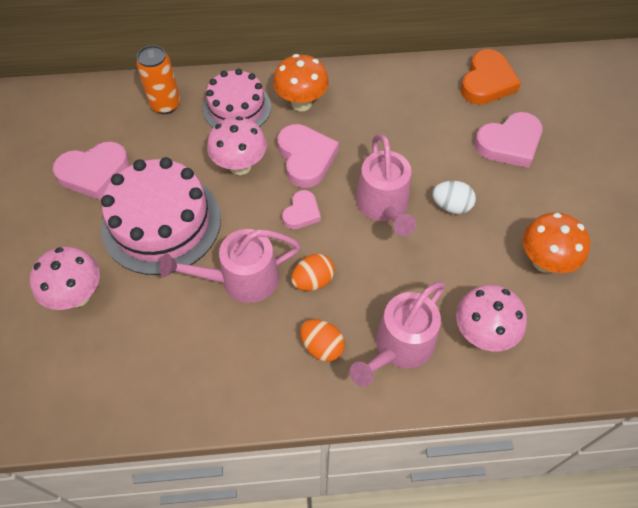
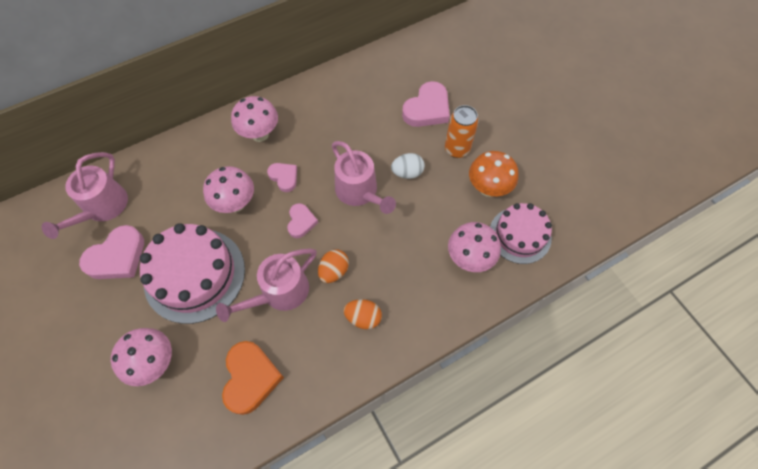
camera: 25 degrees left, 5 degrees up
(165, 105) = (149, 176): orange can -> orange can (457, 149)
(237, 108) = (210, 157): pink cake -> pink cake (520, 235)
(301, 103) = (260, 134): orange mushroom -> pink mushroom
(306, 158) = (284, 177): pink heart -> pink heart, size x0.59
(400, 346) = (418, 292): pink watering can -> pink watering can (102, 208)
(487, 82) = (391, 67): orange heart -> orange heart (250, 378)

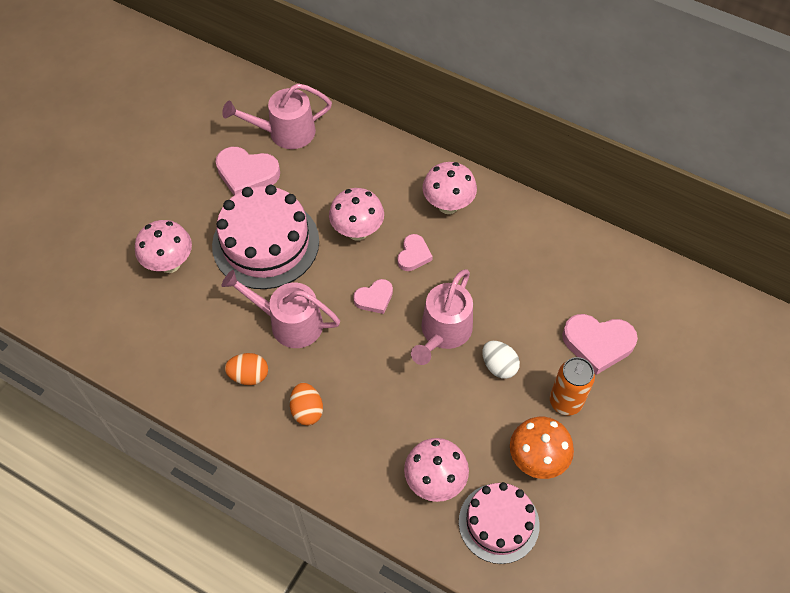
camera: 60 degrees right, 5 degrees down
(250, 378) = (195, 346): orange heart -> none
(334, 271) = (340, 357): orange egg -> orange egg (249, 375)

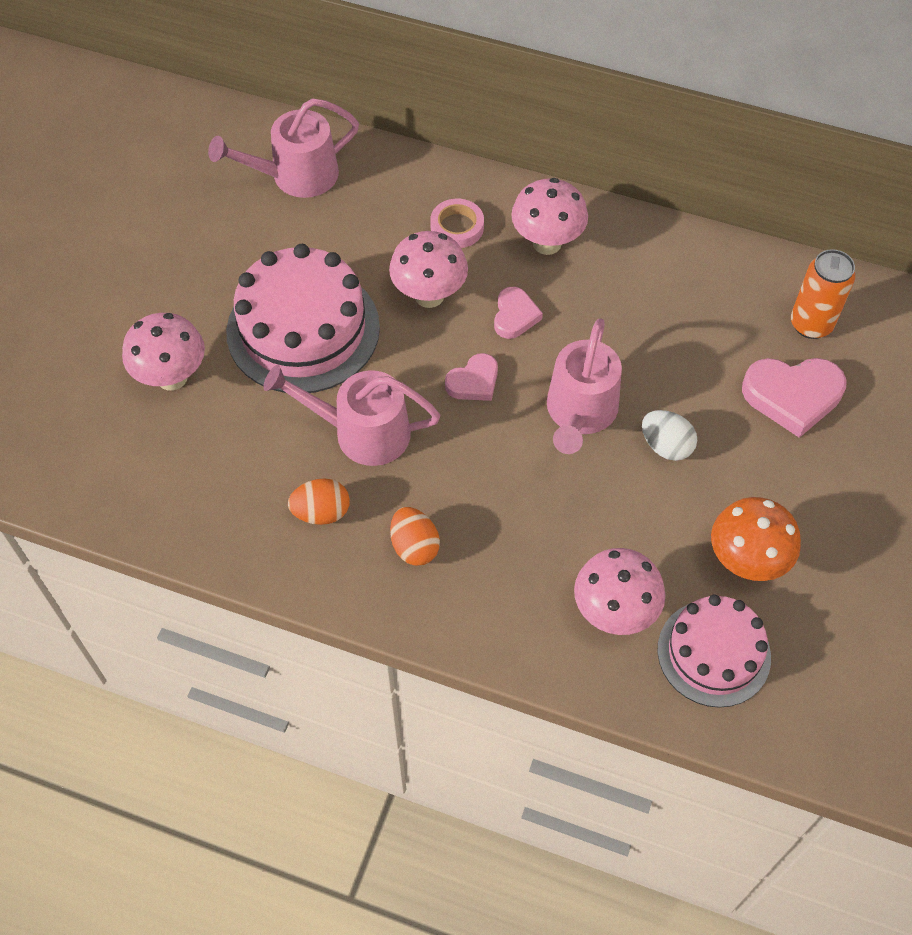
camera: 10 degrees left, 0 degrees up
(247, 174) = (254, 240): pink heart -> none
(388, 185) = (457, 227): none -> pink tape
(565, 402) = (767, 479): orange can -> orange can (811, 324)

